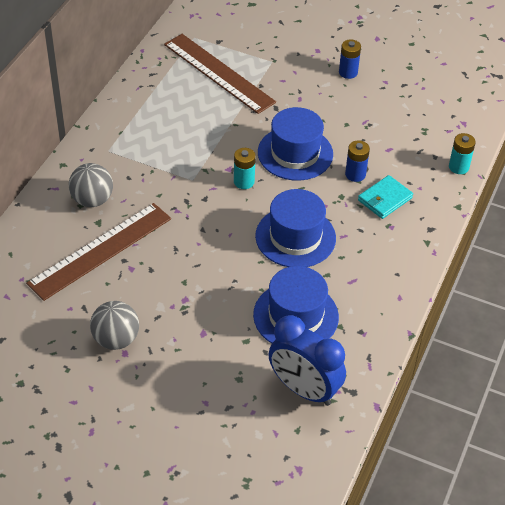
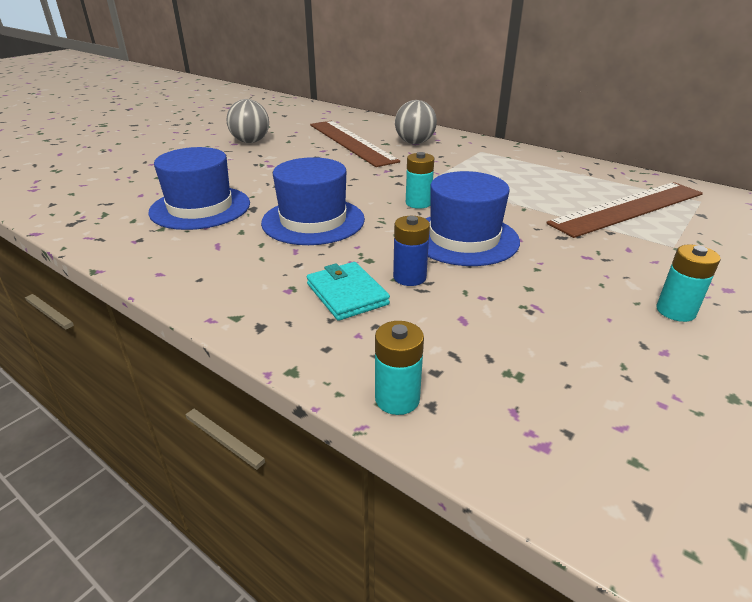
camera: 105 degrees right, 15 degrees down
(304, 389) = (108, 201): blue clock -> none
(348, 72) = (675, 311): blue battery -> turquoise battery

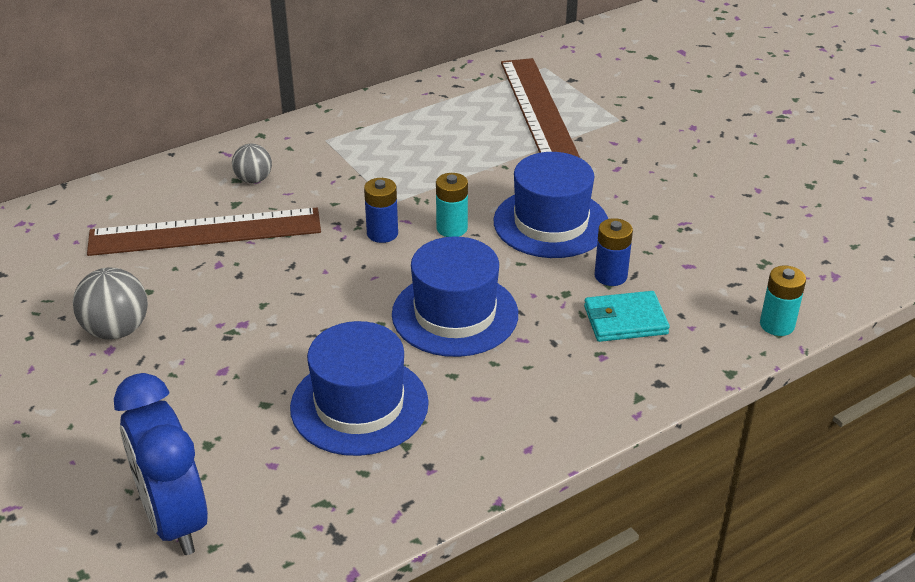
camera: 70 degrees left, 5 degrees up
(95, 181) = (174, 519): none -> blue clock
(391, 183) = (382, 233): none -> blue battery
(414, 143) = (254, 179): grey ball -> grey ball, size x0.65
(675, 311) = (712, 162): turquoise battery -> none

